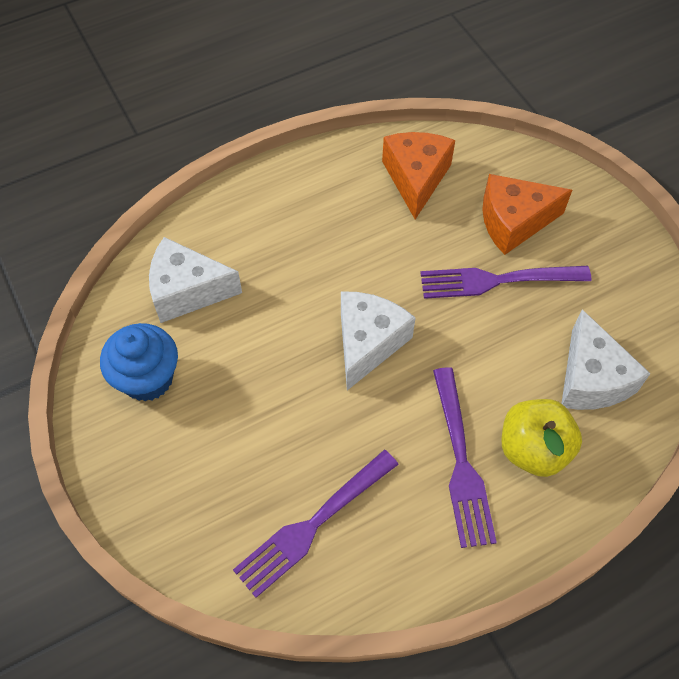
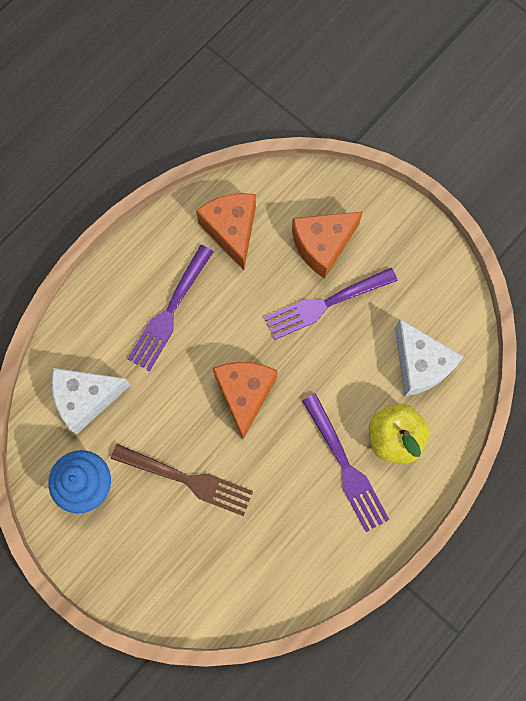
camera: 20 degrees left, 15 degrees up
(263, 412) = (186, 480): none -> brown fork
(313, 524) = (256, 553): purple fork -> purple fork (170, 311)
(368, 343) = (244, 394): white cheese -> orange cheese

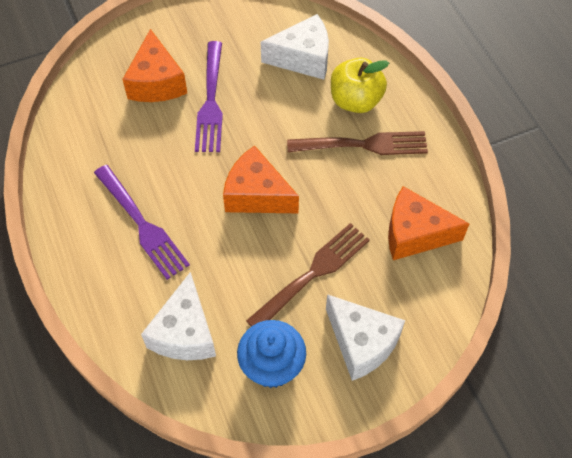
camera: 65 degrees left, 15 degrees down
(139, 551) = (361, 343): none -> white cheese
(231, 230) = (96, 144): orange cheese -> orange cheese (414, 234)
(345, 466) = (362, 145): purple fork -> brown fork

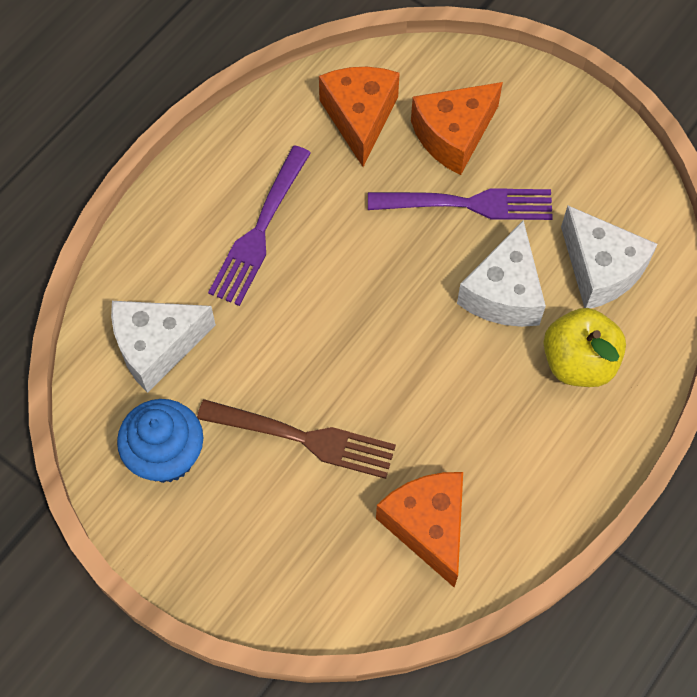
camera: 60 degrees right, 5 degrees up
(210, 100) = (467, 204): purple fork -> purple fork turned 150 degrees counterclockwise
(256, 194) = (371, 324): orange cheese -> orange cheese (360, 118)
(361, 343) = (247, 536): white cheese -> white cheese (503, 293)
(362, 145) = (516, 403): brown fork -> none

